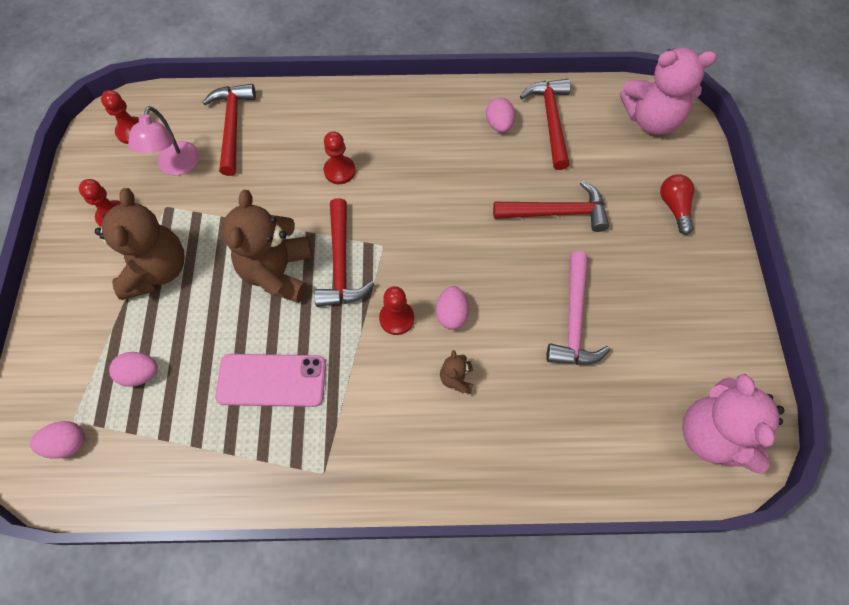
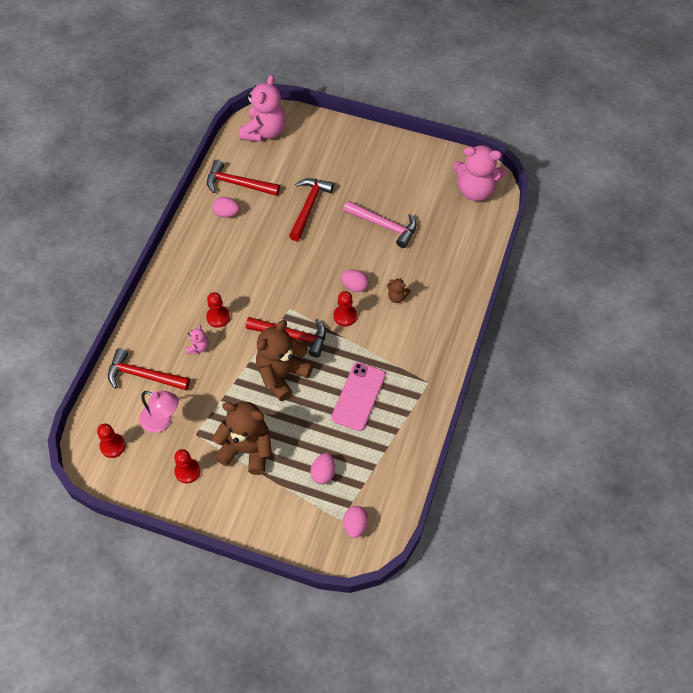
camera: 70 degrees left, 5 degrees down
(278, 272) = (282, 374): brown teddy bear -> brown teddy bear turned 105 degrees clockwise
(289, 166) = (198, 347): none -> pink teddy bear
(674, 207) = (333, 147): red light bulb -> none

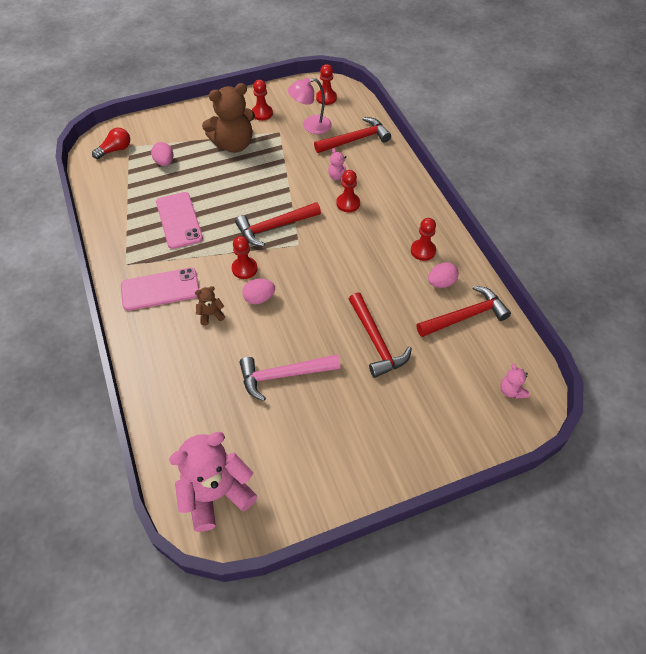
camera: 140 degrees right, 5 degrees down
(211, 242) = (423, 251): none -> red pawn
(264, 131) = (511, 391): pink teddy bear -> pink teddy bear, size x0.44
(282, 374) = (255, 198): brown teddy bear -> none
(355, 525) = (115, 150): pink egg -> red light bulb
(417, 341) = (160, 289): none -> pink phone

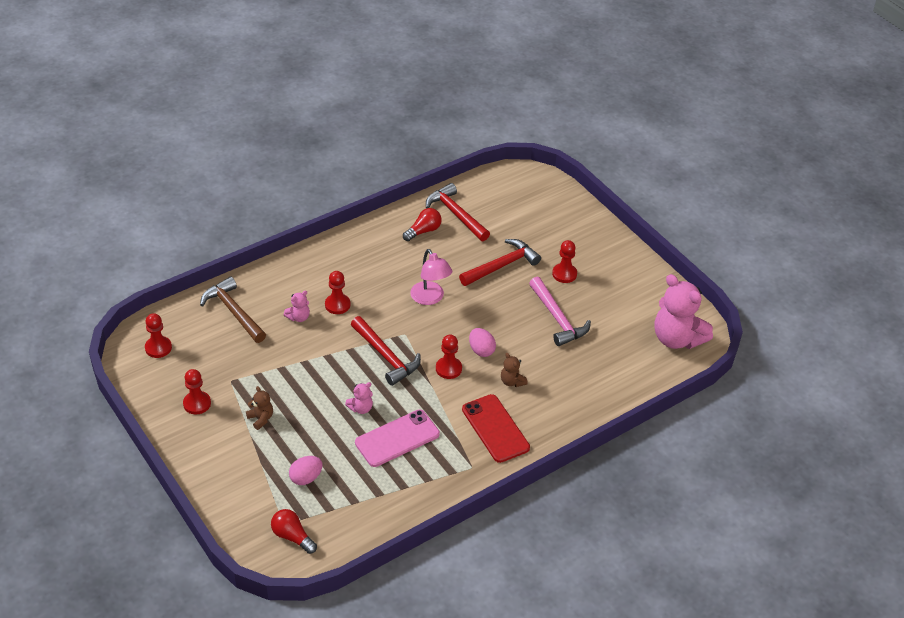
camera: 105 degrees left, 10 degrees down
(160, 289) = (495, 428): pink phone -> red phone
(233, 144) = (261, 418): brown teddy bear -> brown teddy bear, size x0.44
(310, 126) = (215, 354): pink lamp -> pink lamp (430, 298)
(355, 139) = (233, 311): red hammer -> brown hammer
(423, 251) = (388, 245): red pawn -> red pawn (564, 274)
(441, 283) = (423, 231): pink egg -> red light bulb
(511, 391) = (520, 186): pink teddy bear -> pink teddy bear (361, 408)

